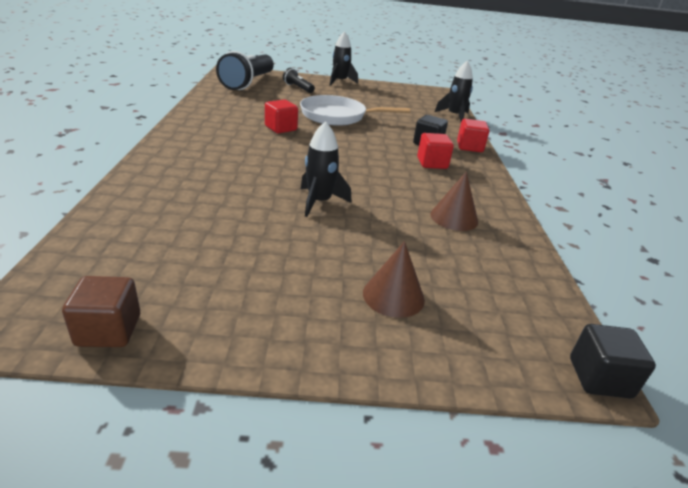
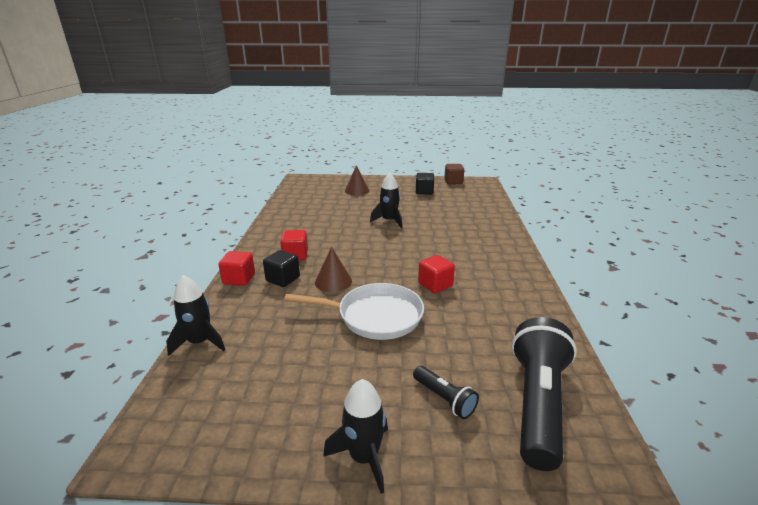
camera: 175 degrees left, 5 degrees down
(454, 217) = (308, 218): brown cone -> brown cone (333, 281)
(599, 378) = (295, 178): black cube -> black cube (424, 191)

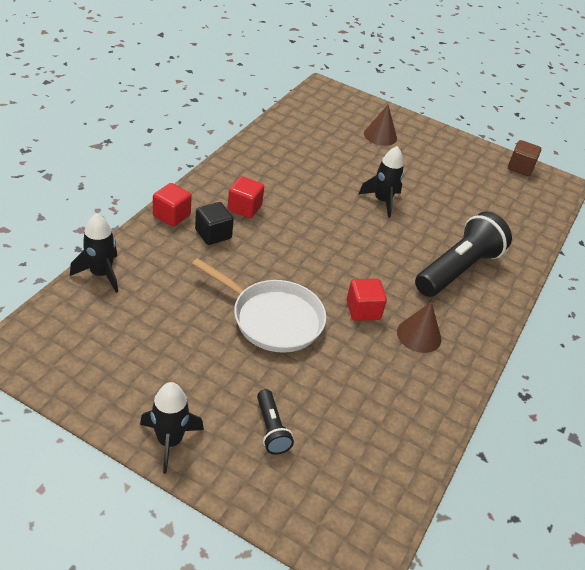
camera: 20 degrees right, 15 degrees up
(333, 281) = (261, 259): brown cone -> brown cone (419, 335)
(424, 191) = (465, 170): black cube -> none
(537, 403) = (351, 474): black flashlight -> black flashlight (458, 269)

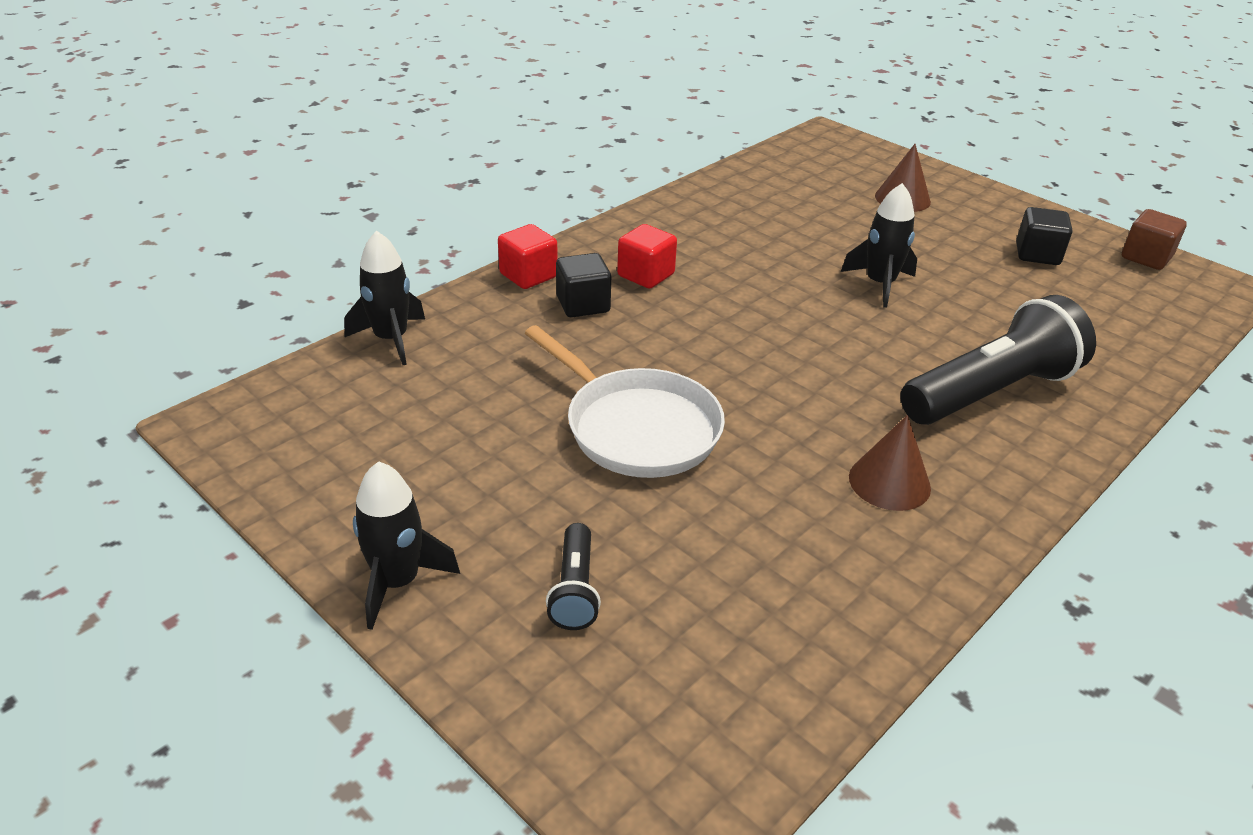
camera: 20 degrees right, 5 degrees down
(363, 310) = (798, 433): red cube -> none
(463, 171) = (1037, 254): none -> black cube

